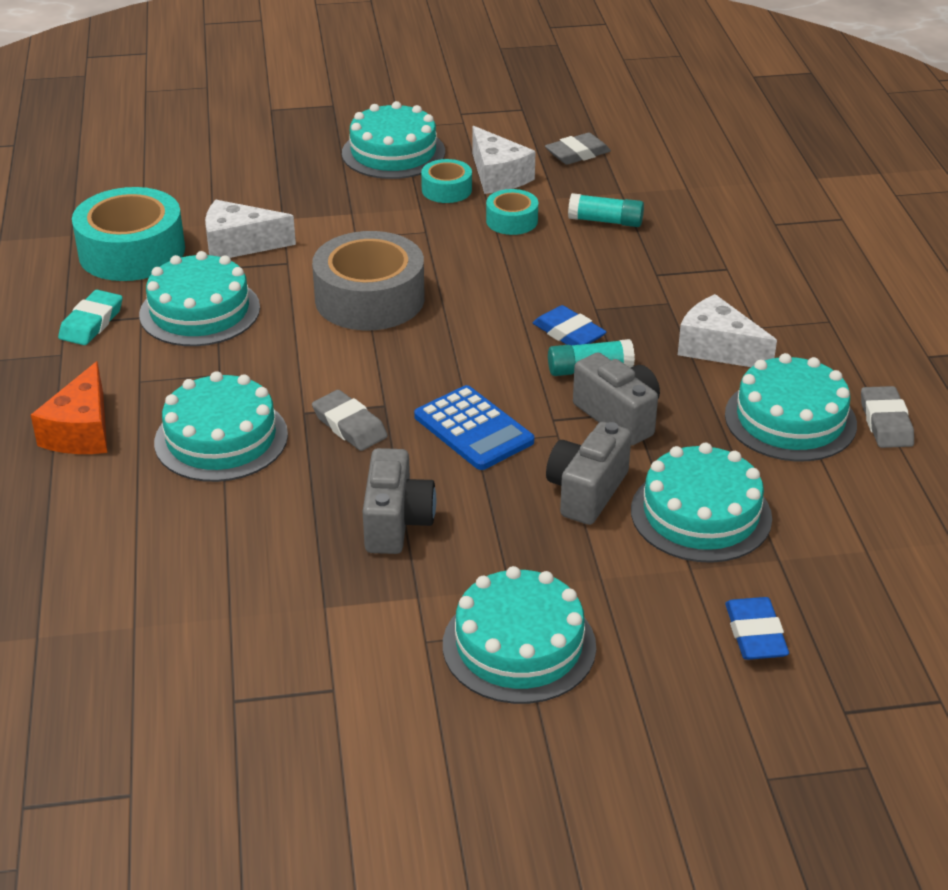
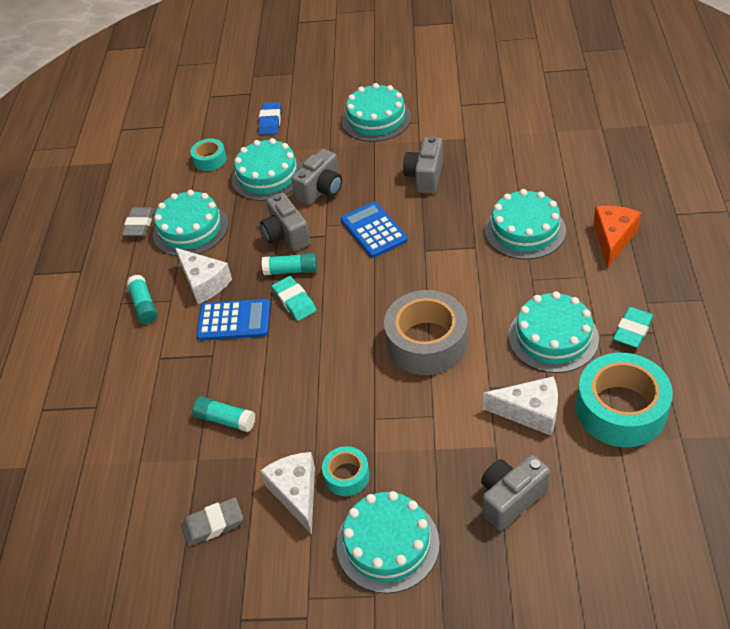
camera: 165 degrees left, 10 degrees up
(268, 184) = (511, 498): none -> grey camera
(350, 425) = (447, 236): grey eraser -> none
(512, 221) = (301, 426): turquoise tape -> turquoise tape (210, 160)
(568, 333) = (294, 301): blue eraser -> turquoise eraser
(646, 308) = (234, 320): none -> blue calculator
(791, 319) = (144, 305): none -> turquoise glue stick

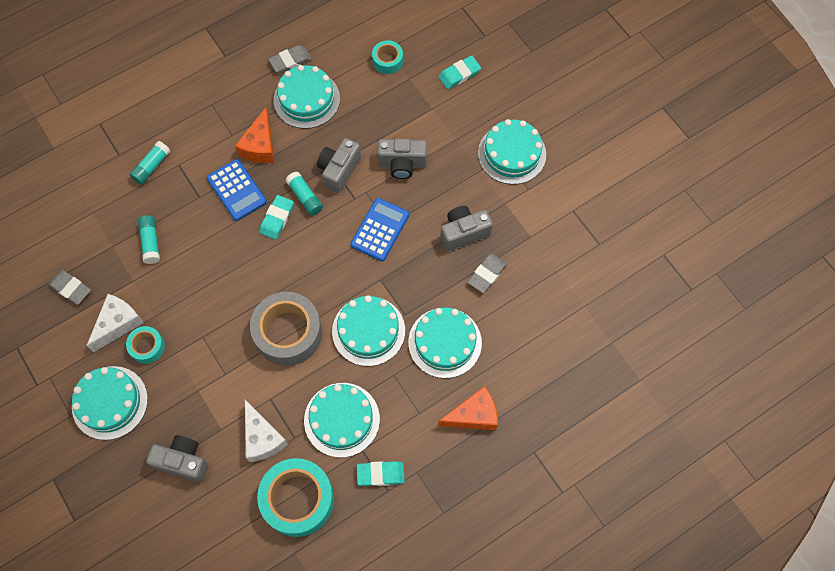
camera: 50 degrees right, 20 degrees up
(144, 305) = (217, 121): turquoise glue stick -> turquoise glue stick (151, 166)
(204, 283) = (260, 146): white cheese -> orange cheese
(267, 176) = (394, 115): turquoise cake -> turquoise cake (368, 331)
(270, 121) = (459, 74): blue eraser -> turquoise eraser
(478, 177) = (487, 274): none -> grey eraser

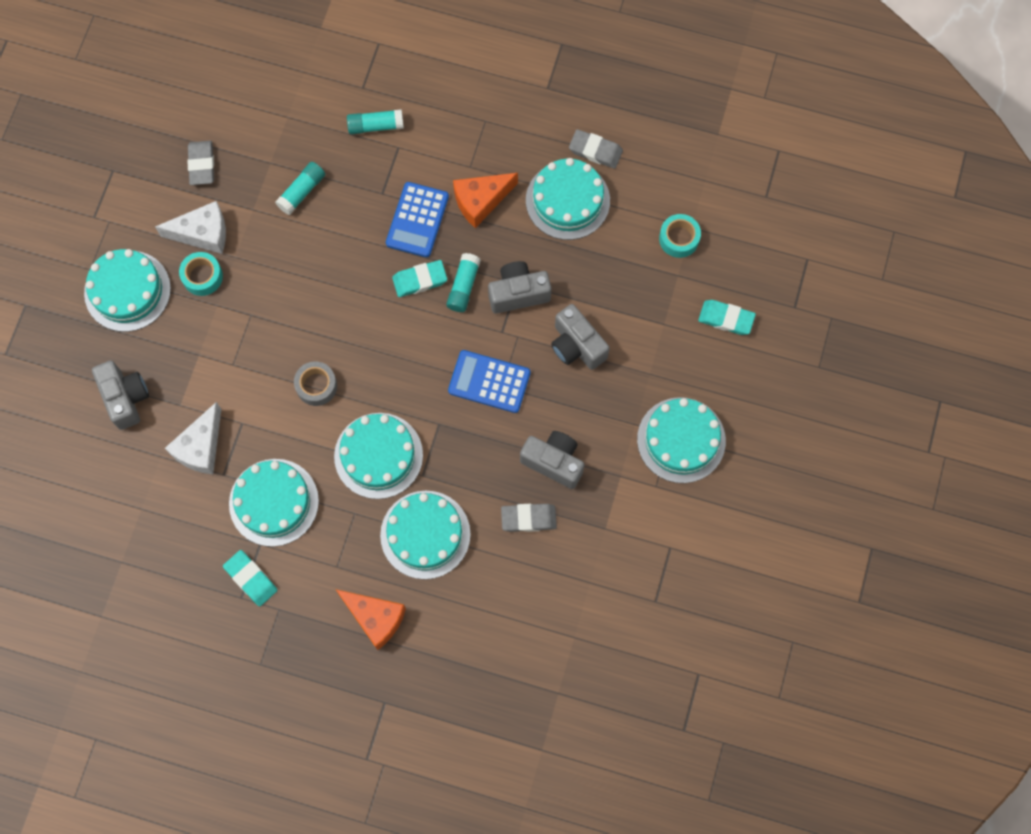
camera: 50 degrees right, 5 degrees up
(288, 333) = (316, 386): grey tape -> grey tape, size x0.51
(298, 499) = (170, 525): turquoise tape -> none
(380, 230) = (489, 382): blue calculator -> blue calculator turned 150 degrees counterclockwise

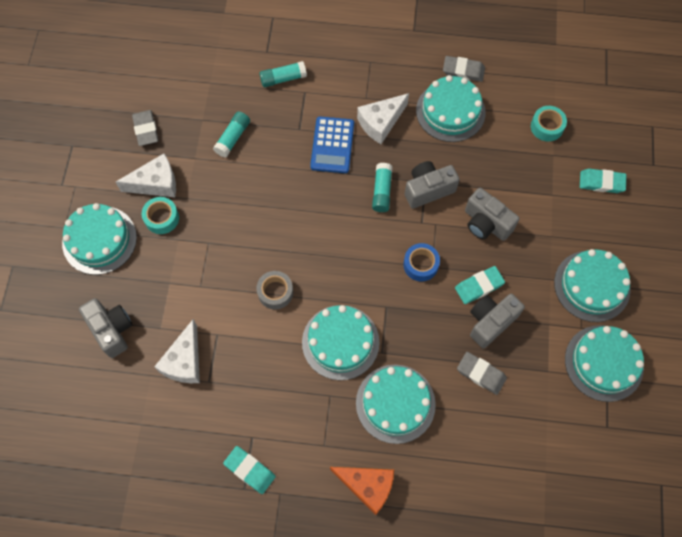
camera: 10 degrees left, 5 degrees down
(274, 502) = (257, 398): turquoise cake -> turquoise cake (604, 363)
(420, 280) = (344, 192): turquoise eraser -> turquoise eraser (479, 286)
(481, 201) = (380, 123): orange cheese -> white cheese
(489, 382) = (420, 265): blue calculator -> blue tape
(528, 518) = (481, 374): grey eraser -> grey eraser turned 45 degrees clockwise
(553, 462) = (490, 322): grey camera -> grey camera turned 60 degrees counterclockwise

